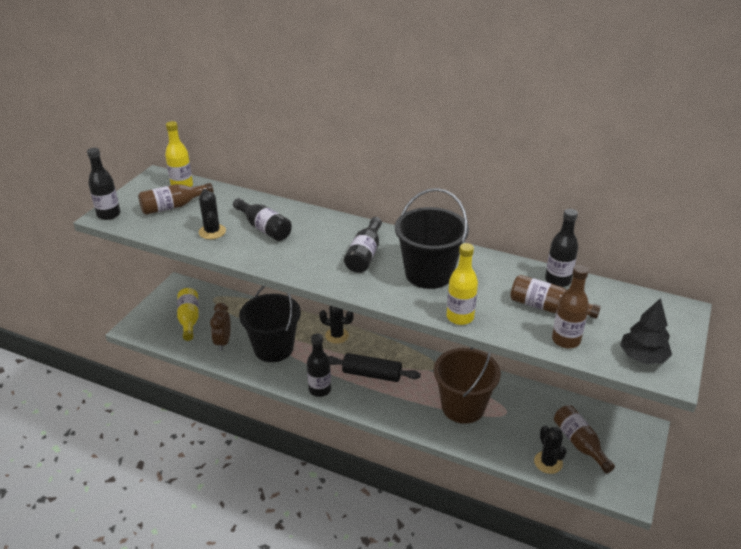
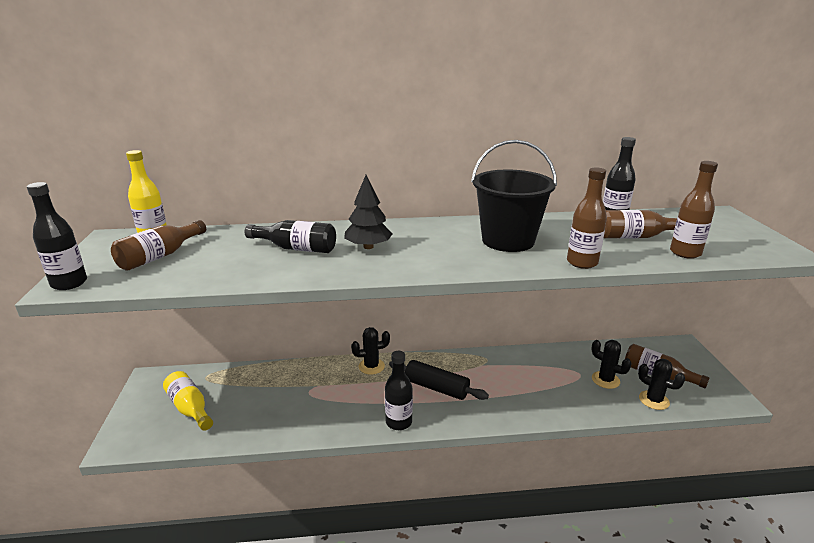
camera: 30 degrees left, 10 degrees down
(212, 232) = (236, 265): black cactus -> black cactus (605, 380)
(223, 342) = (250, 416): brown clock -> none
(273, 348) = (315, 401): black bucket -> none
(365, 255) = (430, 242): black bottle -> none
(372, 374) = (436, 388): black rolling pin -> black rolling pin turned 45 degrees clockwise
(460, 317) = (582, 263): yellow bottle -> brown bottle
(463, 407) = (542, 384): brown bucket -> none
(642, 357) = (752, 247): black tree -> black tree (368, 247)

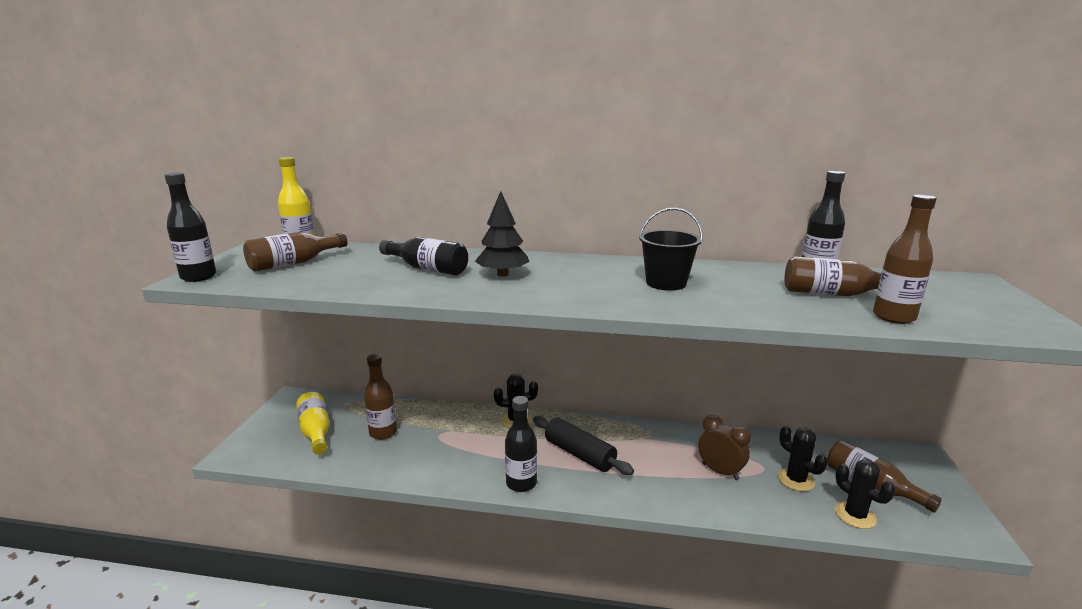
camera: 15 degrees right, 5 degrees down
(508, 241) = (666, 283): black bucket -> black bucket, size x0.64
(549, 383) = (720, 471): none -> brown clock
(582, 263) = (744, 313): brown bottle -> brown bottle (383, 433)

